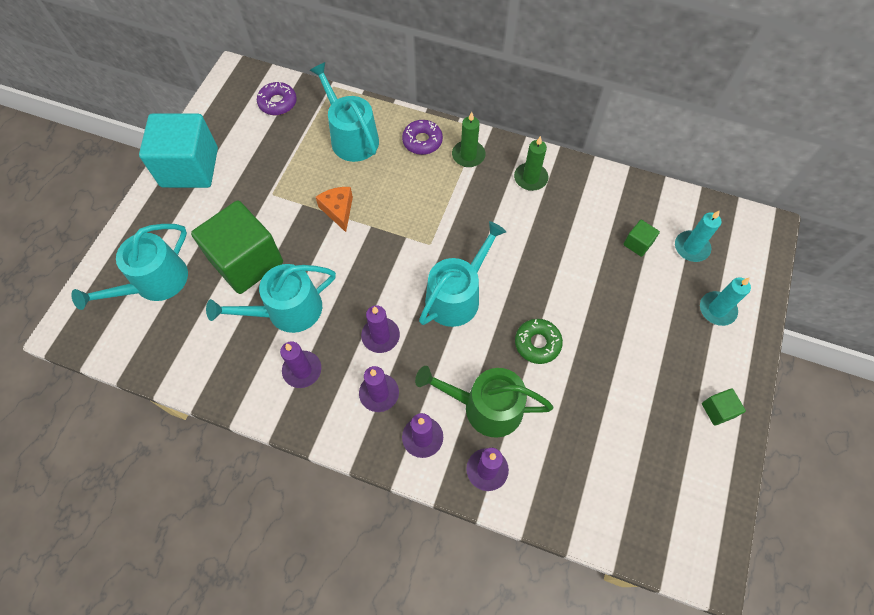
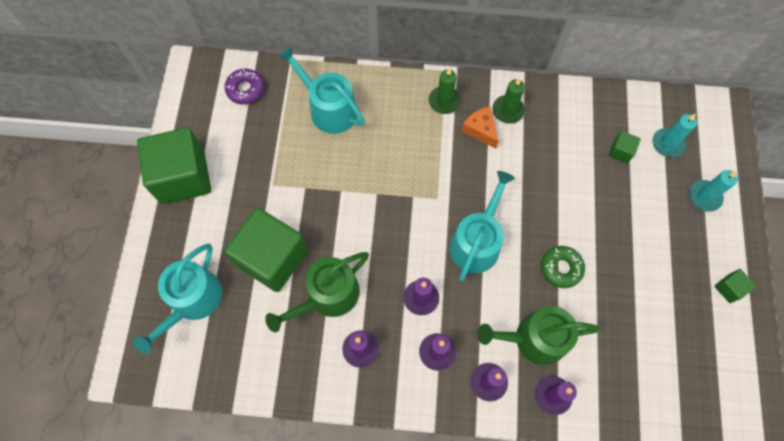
camera: 15 degrees left, 5 degrees up
(190, 167) = (183, 177): turquoise cube -> green cube
(287, 311) = (327, 296): turquoise watering can -> green watering can
(338, 210) = (341, 186): orange cheese -> orange cheese (480, 130)
(422, 141) = (397, 97): purple donut -> none

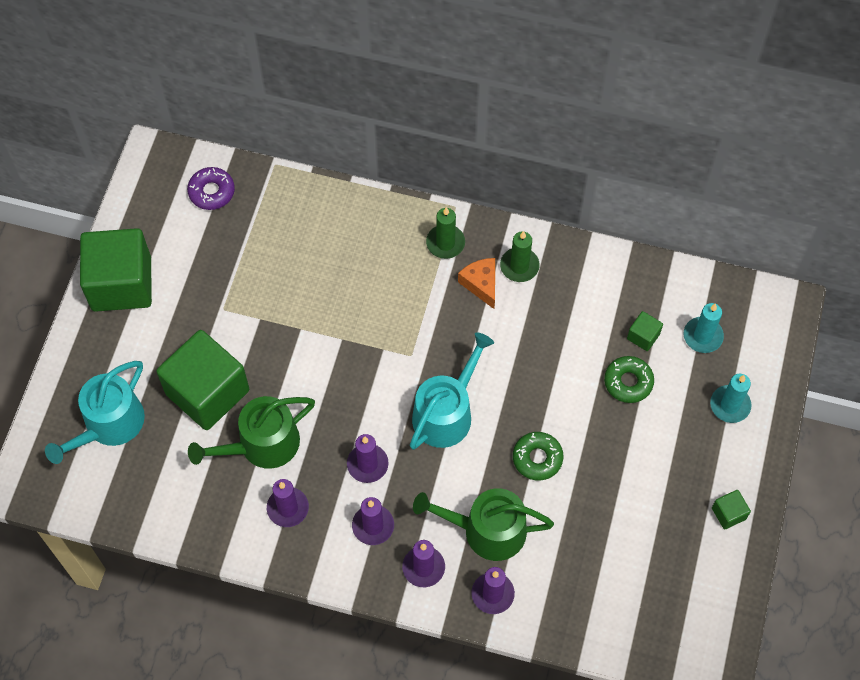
camera: 10 degrees right, 5 degrees down
(328, 108) = (305, 230): turquoise watering can -> none
(618, 191) = (628, 382): none -> green donut

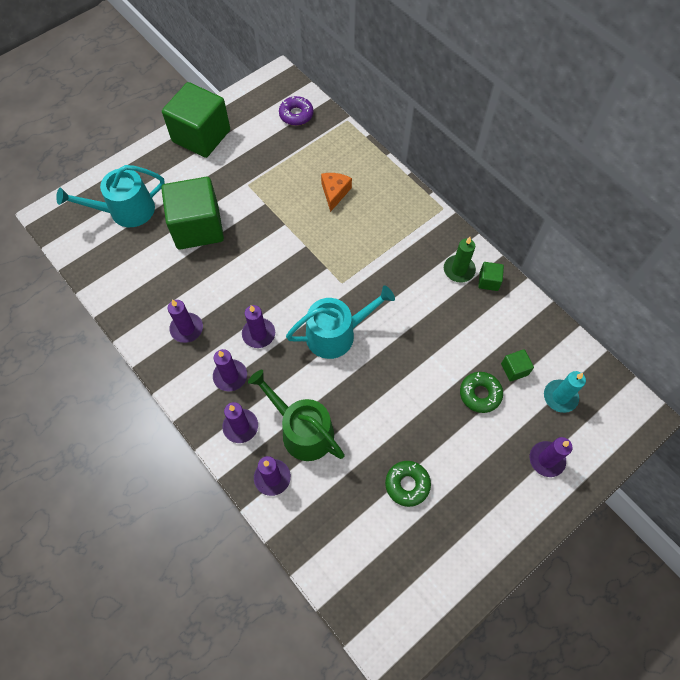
camera: 35 degrees right, 0 degrees up
(261, 445) = (203, 279): green watering can -> none
(445, 243) = (419, 226): green candle -> none
(481, 284) = (423, 266): orange cheese -> orange cheese (334, 193)
(537, 458) = (375, 404): green donut -> green donut (407, 484)
(728, 513) = (488, 540): green cube -> green cube (488, 281)
(730, 405) = (546, 459): turquoise candle -> purple candle

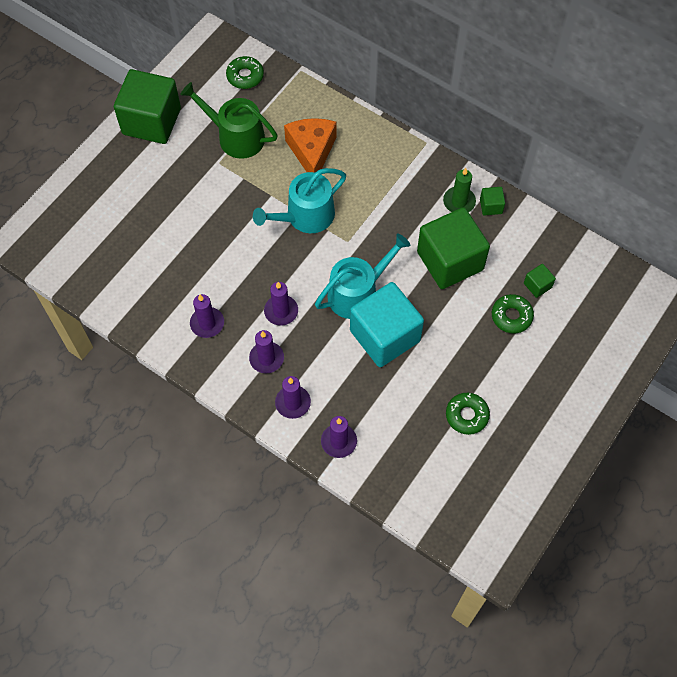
camera: 15 degrees left, 0 degrees up
(126, 211) = (100, 219): turquoise watering can -> turquoise watering can (305, 216)
(198, 227) = (182, 219): green cube -> green cube (450, 261)
(296, 115) = (245, 76): purple donut -> green donut
(302, 430) = (353, 391): green watering can -> green watering can (235, 136)
(334, 193) = (312, 151): orange cheese -> orange cheese, size x1.58
(349, 382) = (385, 336): none -> turquoise cube
(546, 459) = (588, 361): purple candle -> none
(560, 397) = (586, 301): turquoise candle -> none

